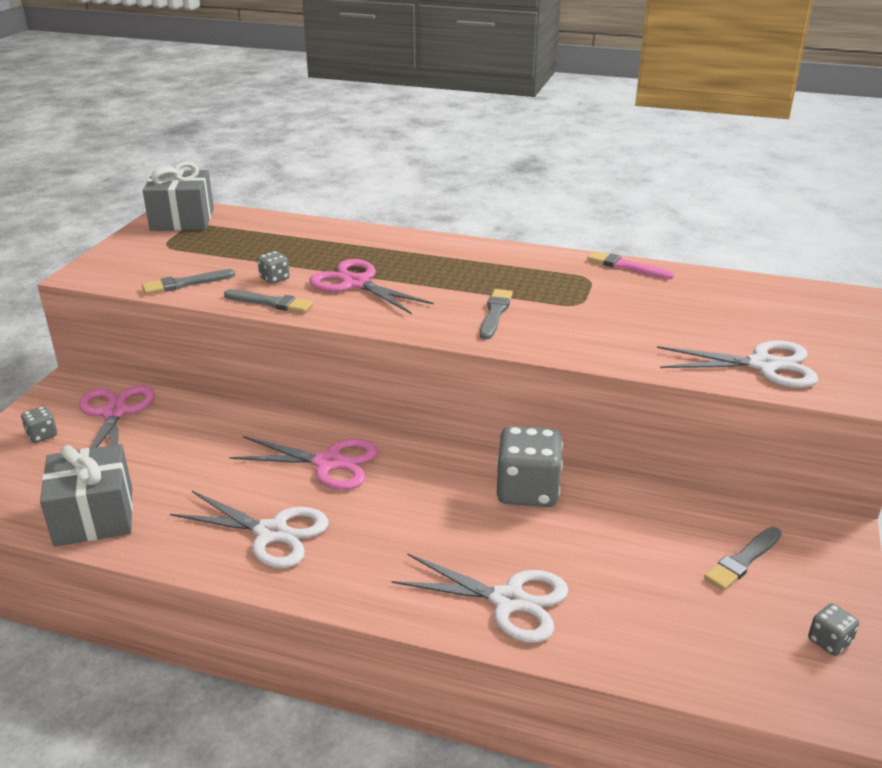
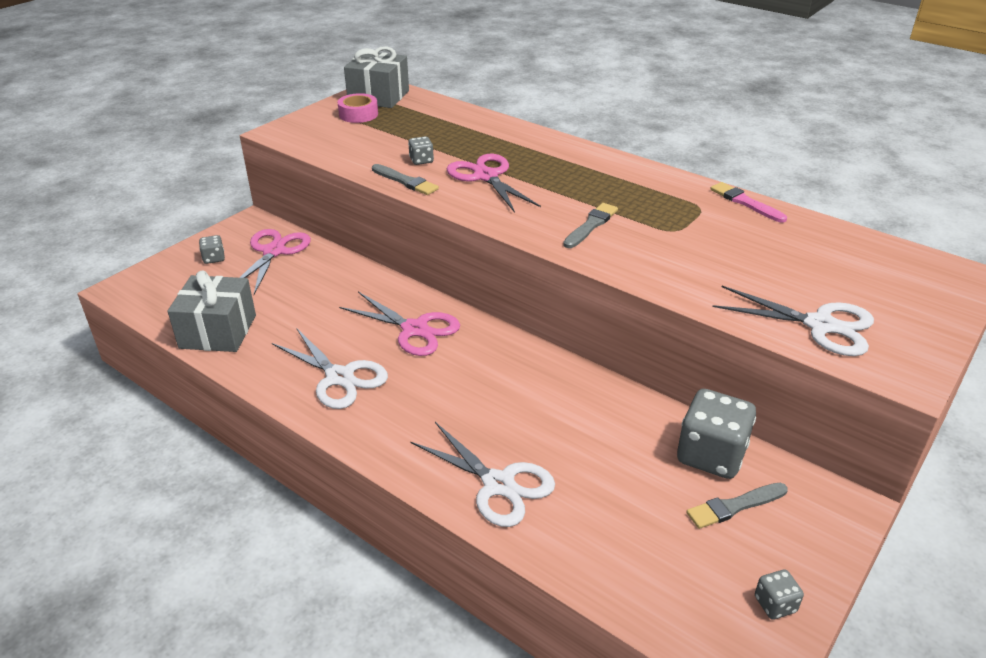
camera: 20 degrees right, 5 degrees up
(171, 241) = (358, 114): none -> pink tape
(185, 283) = (348, 153): grey brush -> none
(527, 490) = (569, 392): grey dice -> grey dice (711, 455)

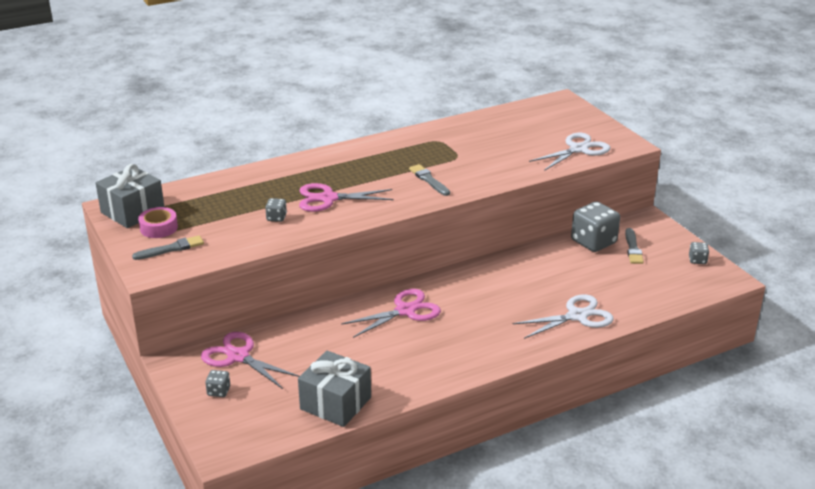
camera: 65 degrees left, 5 degrees down
(340, 378) = (437, 354): white scissors -> none
(405, 181) = (304, 231): grey brush -> grey brush (171, 249)
(745, 202) = (445, 126): pink brush -> none

